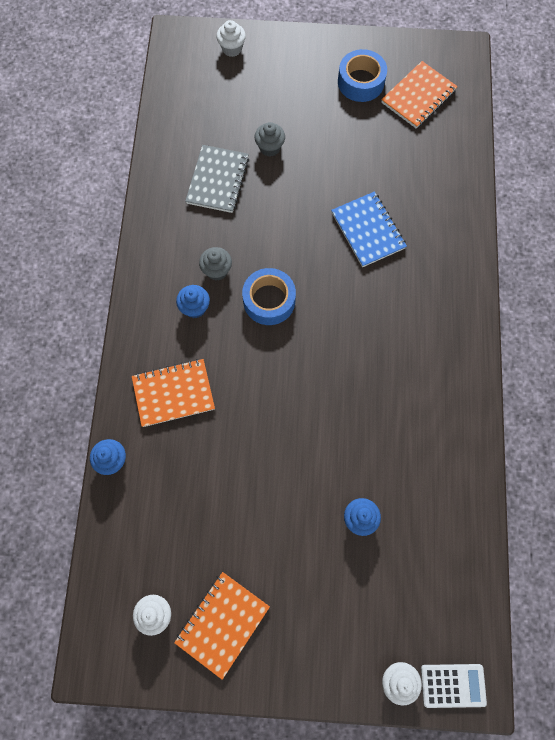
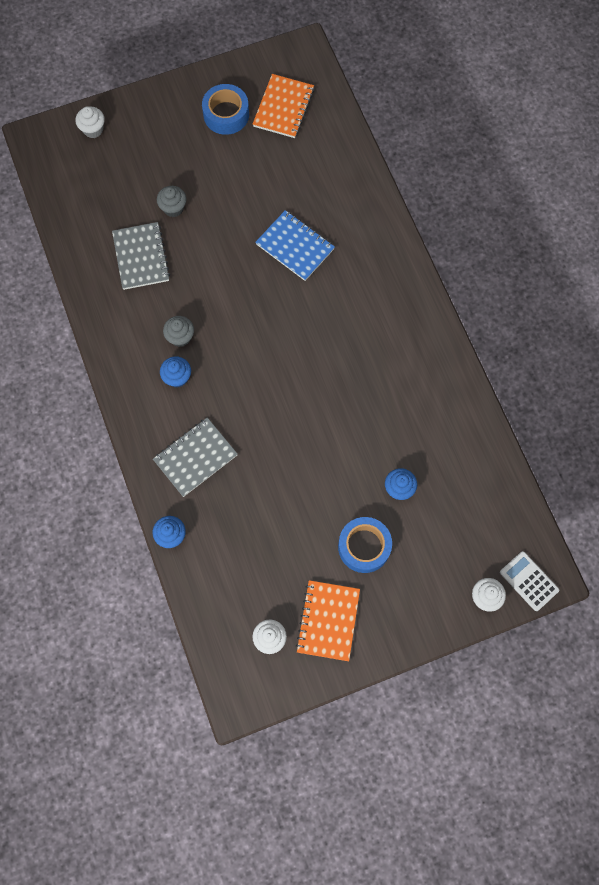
camera: 25 degrees left, 0 degrees up
(173, 393) = (195, 458): orange notebook -> grey notebook
(269, 300) = (238, 343): blue tape -> blue tape (364, 547)
(453, 685) = (529, 581): white calculator -> white calculator turned 105 degrees counterclockwise

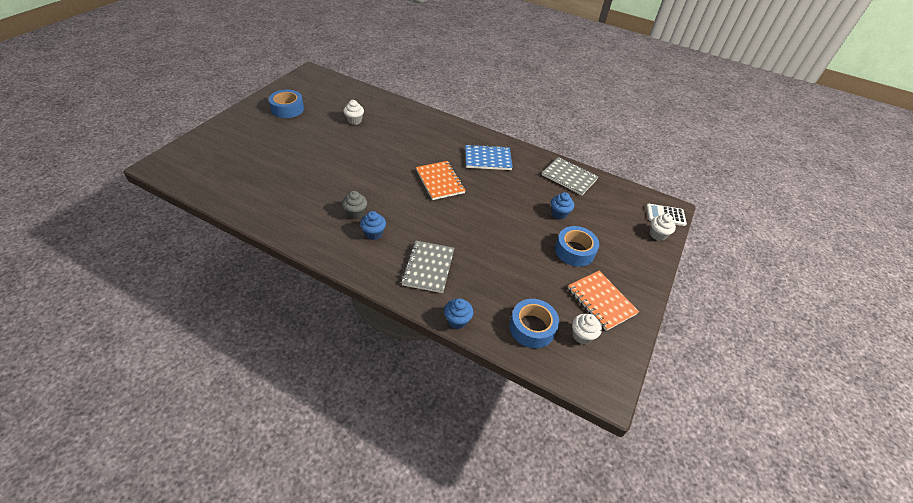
camera: 45 degrees left, 25 degrees down
(93, 129) = (200, 146): white cupcake -> white cupcake (354, 121)
(141, 257) = (290, 188): grey notebook -> grey notebook (569, 177)
(173, 208) = (291, 158): grey cupcake -> none
(231, 594) = (532, 328): none -> blue tape
(283, 107) = (320, 95): orange notebook -> orange notebook (440, 181)
(295, 247) = (385, 143): blue notebook -> blue notebook (488, 159)

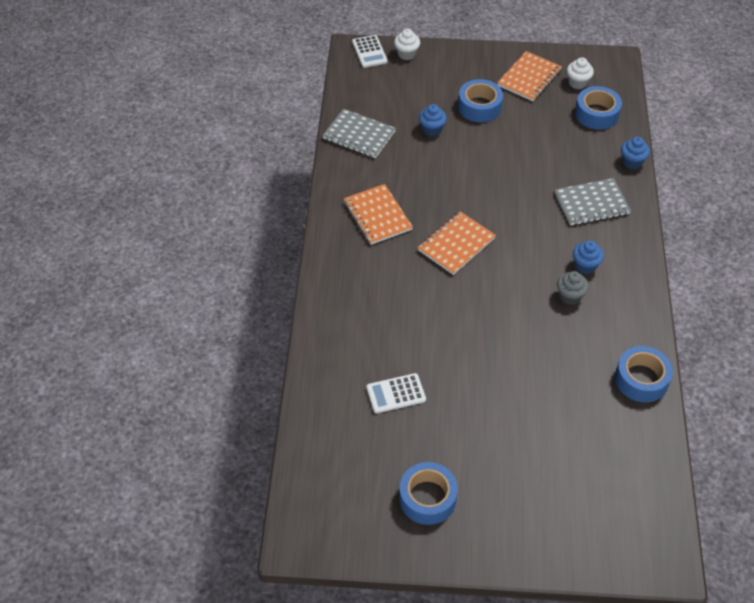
camera: 110 degrees left, 5 degrees up
(264, 214) = (641, 379): none -> blue tape
(354, 121) = (396, 394): white cupcake -> white calculator
(488, 159) = (377, 216): blue notebook -> orange notebook
(569, 177) = (359, 135): grey notebook -> grey notebook turned 75 degrees counterclockwise

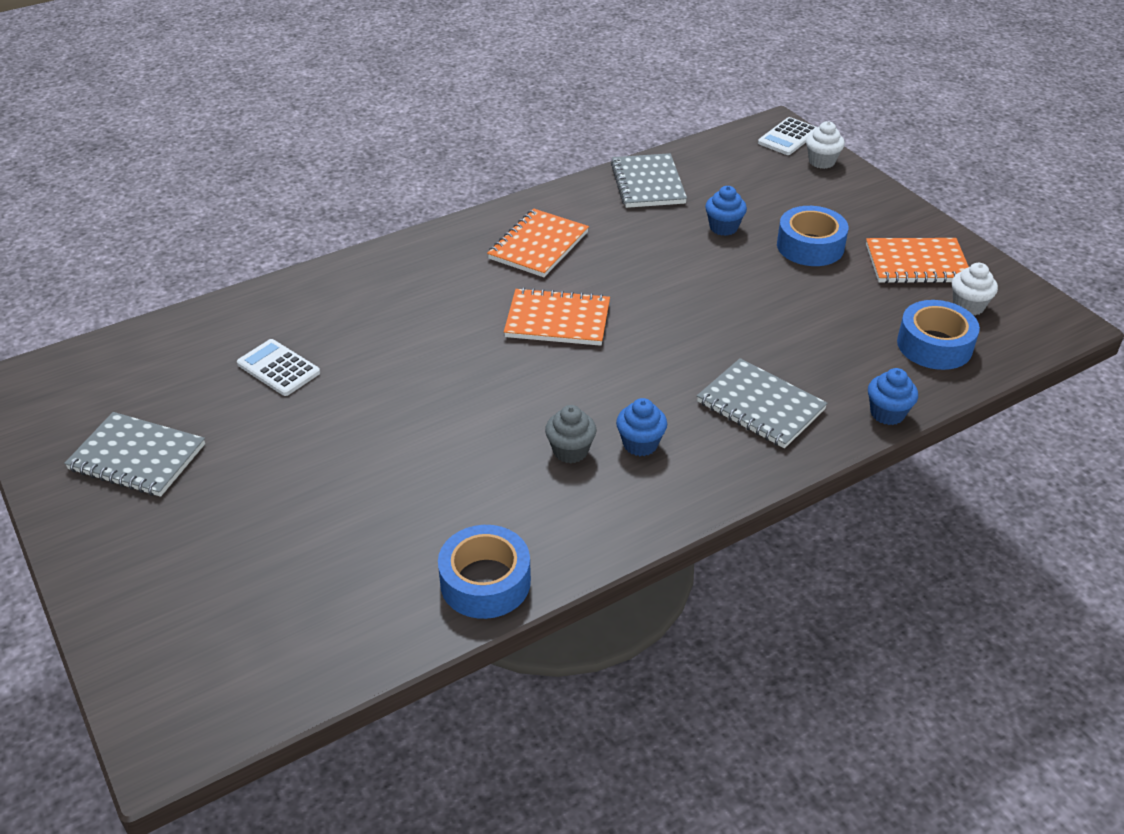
camera: 55 degrees right, 10 degrees down
(427, 498) = (137, 457): blue tape -> grey notebook

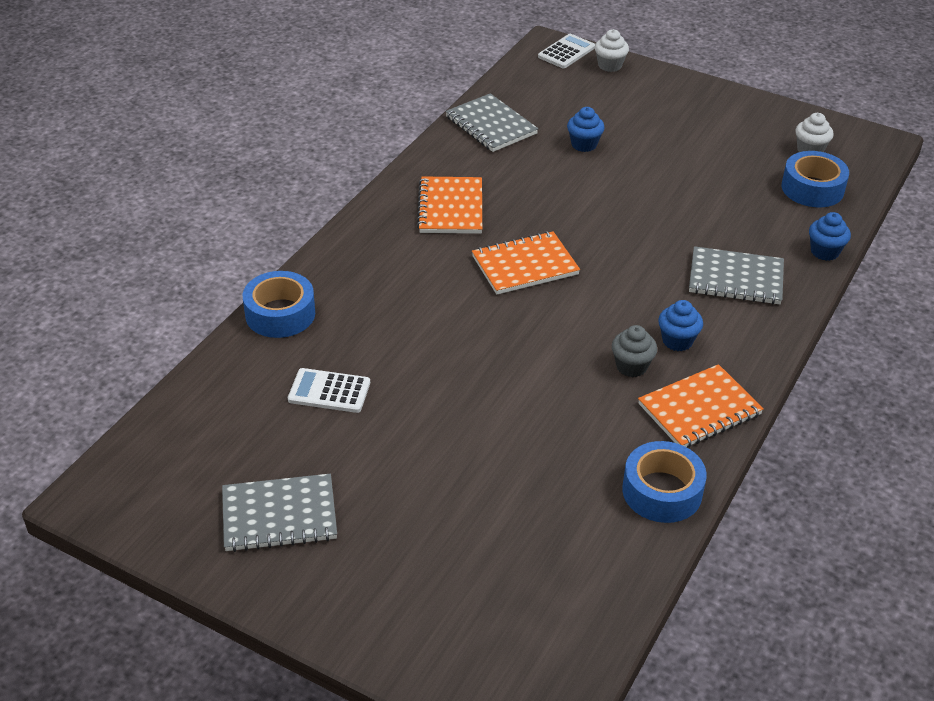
camera: 30 degrees left, 0 degrees up
(788, 137) = (566, 52): white calculator -> white calculator turned 150 degrees counterclockwise
(810, 246) = (661, 139): blue tape -> blue tape (280, 314)
(916, 263) = (748, 128): orange notebook -> orange notebook (699, 409)

